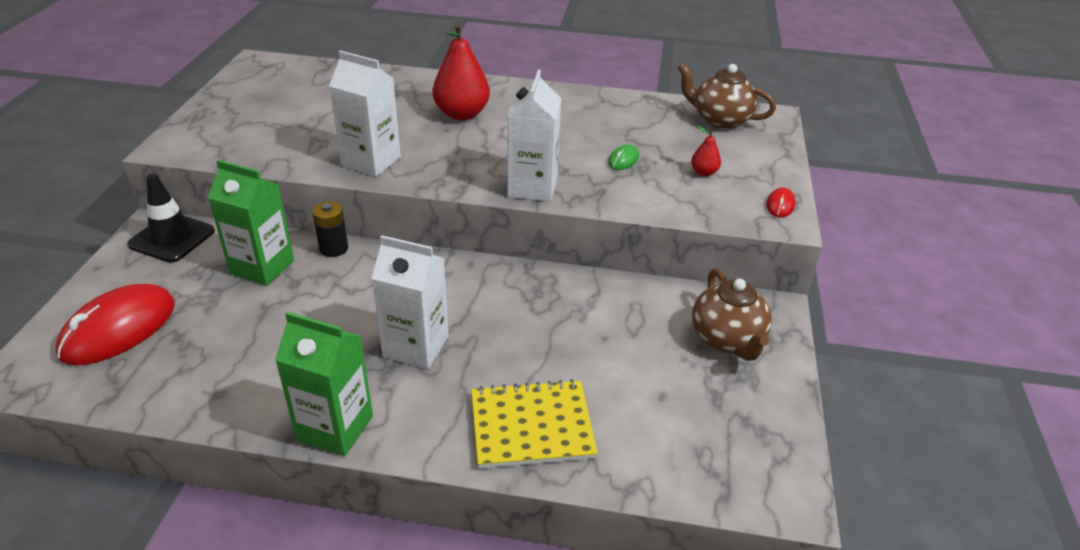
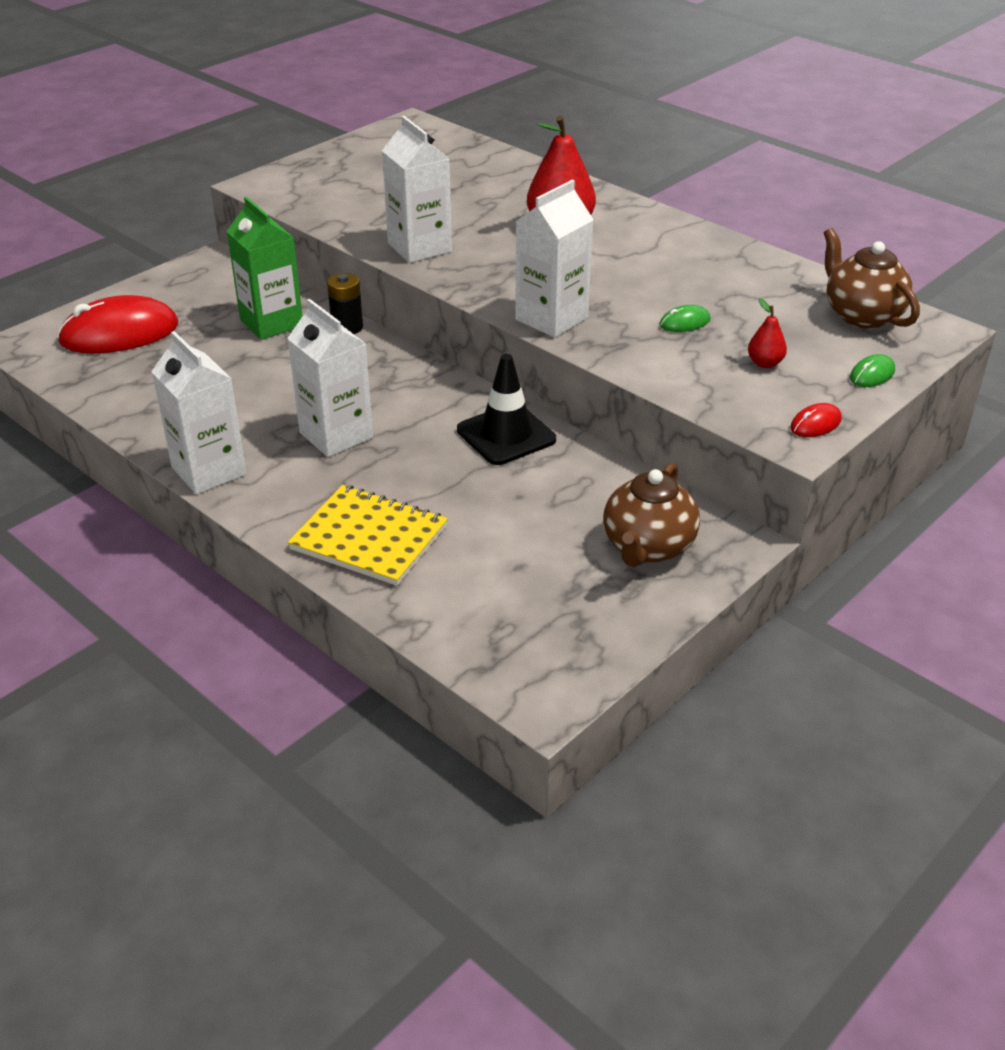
camera: 35 degrees right, 0 degrees up
(172, 238) = (221, 274): black traffic cone -> black traffic cone (506, 435)
(335, 428) = (209, 471): green carton -> white carton
(771, 158) = (872, 374): none -> green mouse

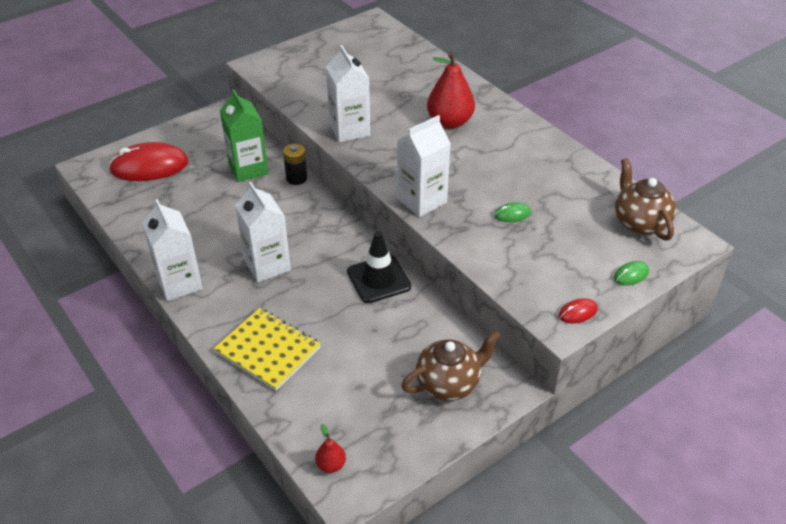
camera: 10 degrees right, 5 degrees up
(648, 547) = (449, 383): brown teapot -> brown teapot turned 150 degrees counterclockwise
(765, 363) = (558, 256): red pear -> red pear (331, 465)

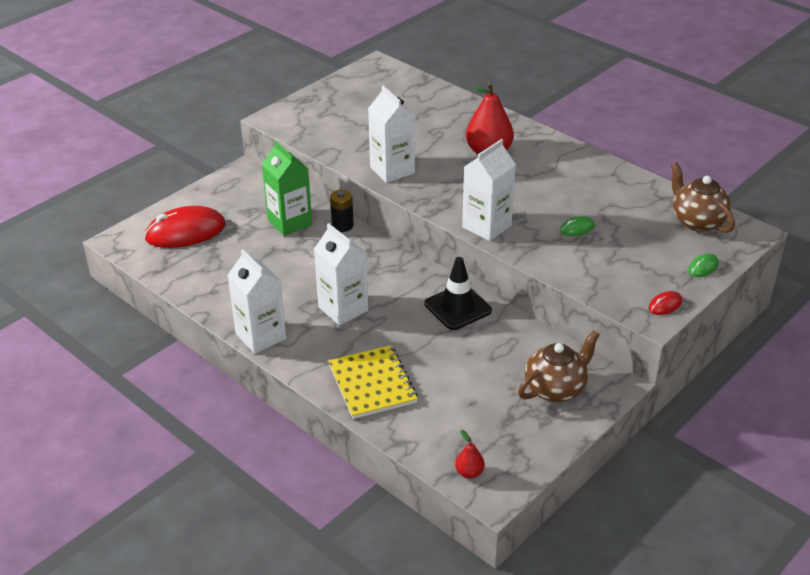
camera: 10 degrees left, 5 degrees down
(268, 350) = (372, 384): yellow notebook -> yellow notebook turned 45 degrees clockwise

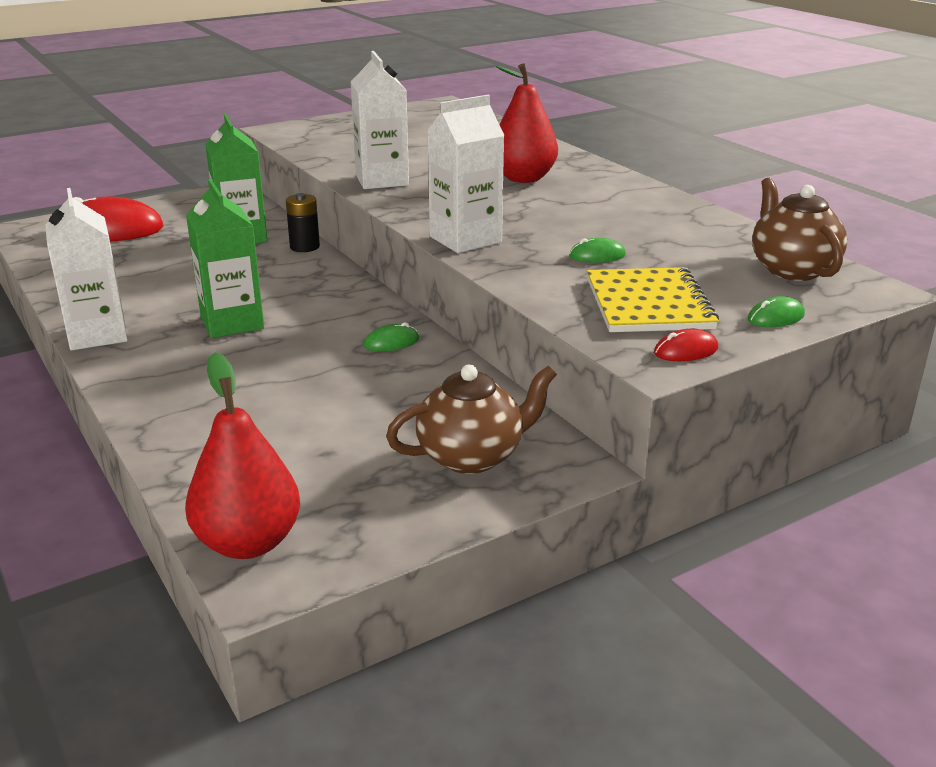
camera: 15 degrees right, 10 degrees down
(343, 309) = (232, 322): white carton -> green carton
(372, 384) = (198, 406): yellow notebook -> yellow notebook (648, 304)
(457, 307) = (391, 342): black traffic cone -> green mouse
(469, 472) = (248, 543): red pear -> red pear, size x2.11

